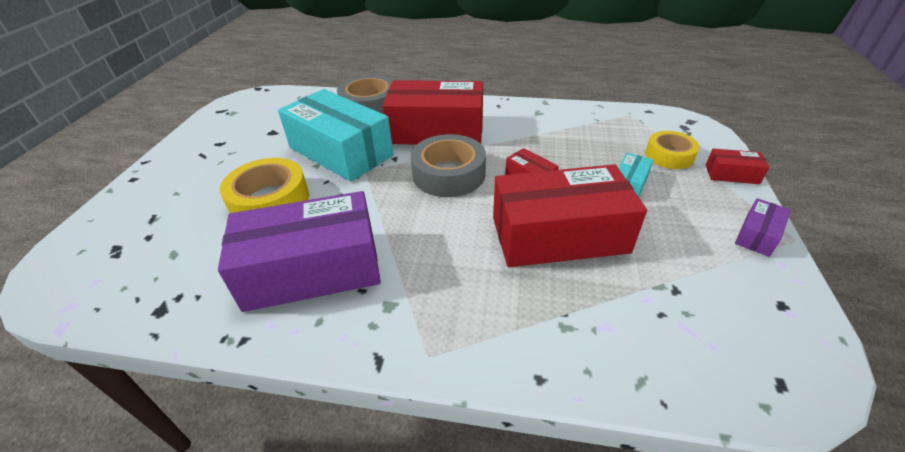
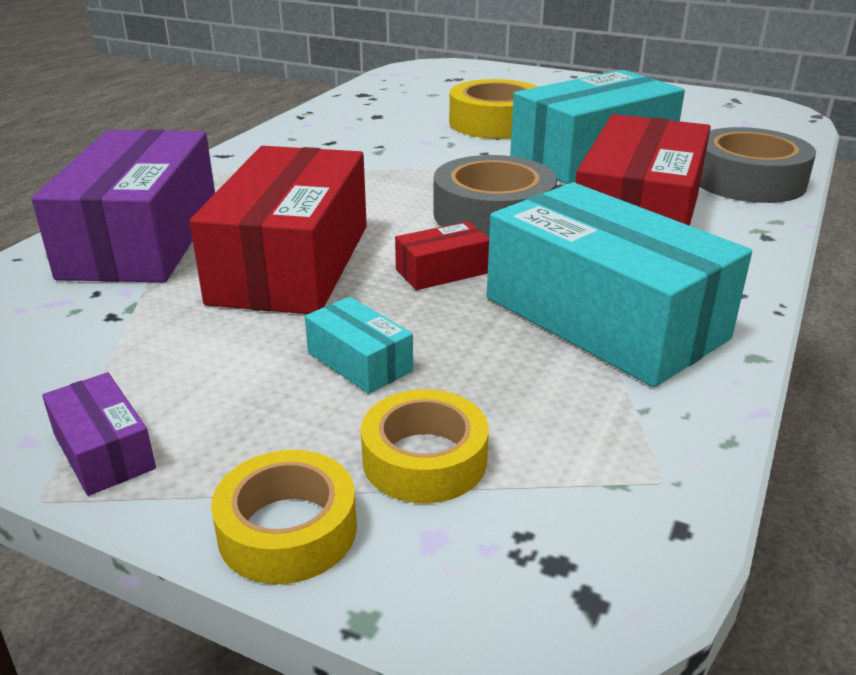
camera: 105 degrees right, 10 degrees down
(312, 269) = (361, 137): purple box -> purple box (142, 239)
(541, 131) = (604, 318): none -> turquoise box
(731, 174) = (287, 529): red box -> yellow tape

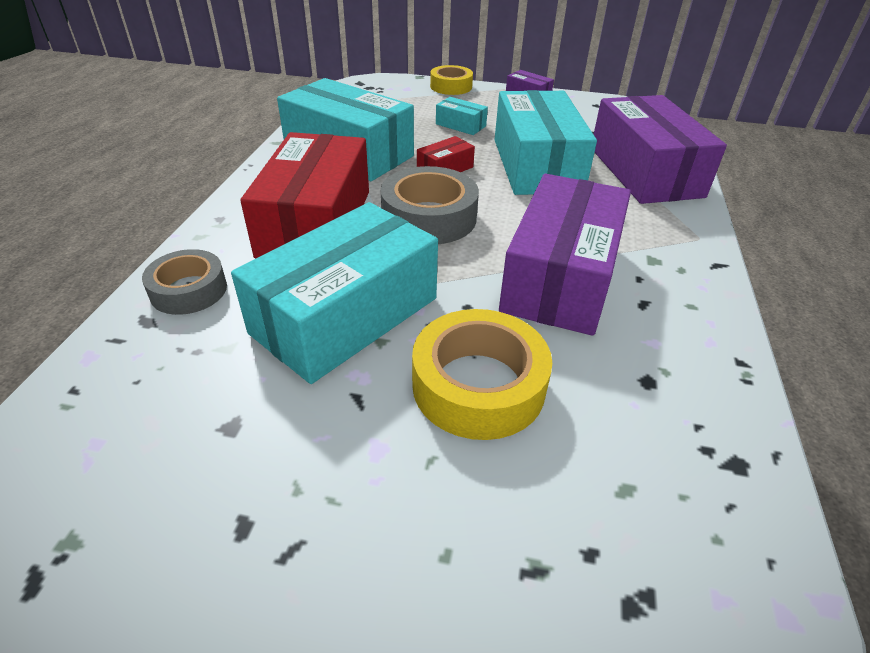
camera: 165 degrees right, 10 degrees up
(291, 263) = (536, 165): red box -> turquoise box
(384, 160) = (560, 277): none -> purple box
(424, 459) = (417, 102): yellow tape -> none
(748, 180) = (189, 290): grey tape -> grey tape, size x0.65

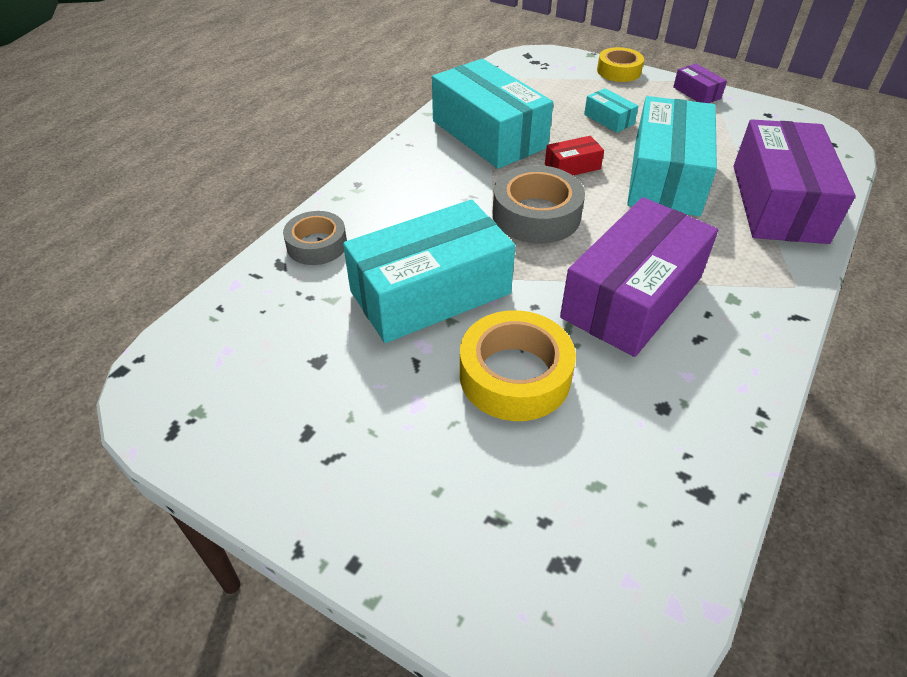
camera: 20 degrees right, 5 degrees up
(316, 223) = (435, 202): red box -> none

